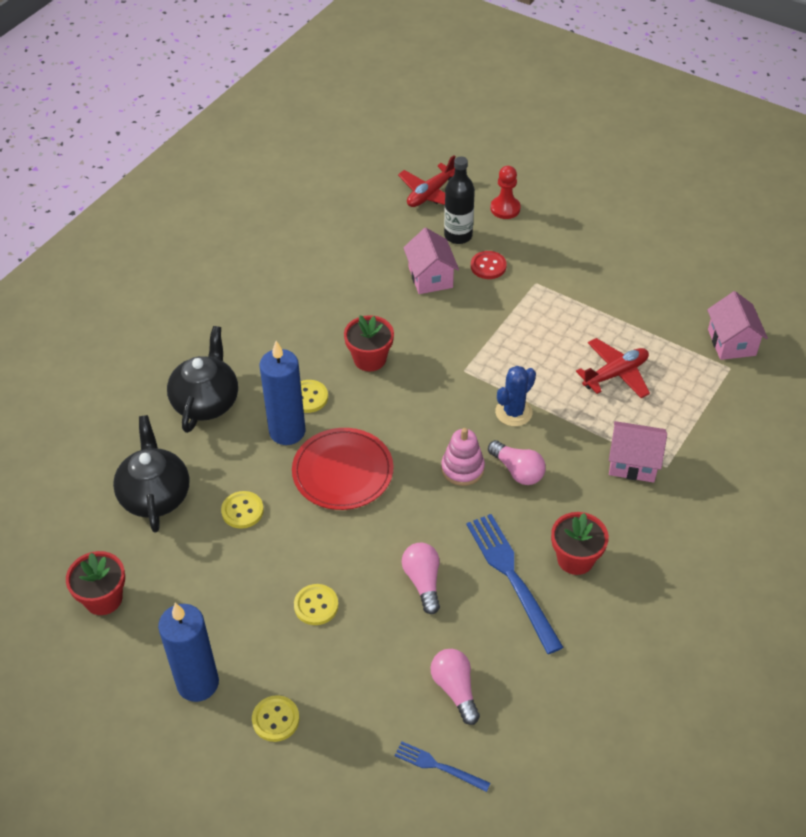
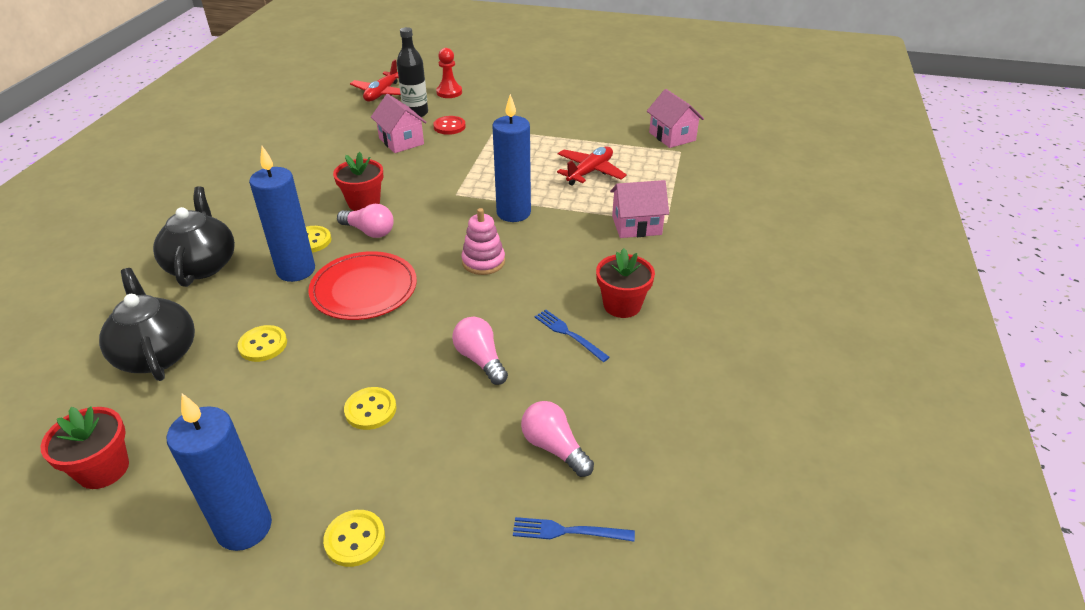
camera: 20 degrees left, 10 degrees down
(512, 577) = (569, 334): blue fork -> blue fork, size x0.53
(513, 412) = (513, 213): blue cactus -> blue candle
(517, 471) = (536, 252): pink light bulb -> pink light bulb (369, 231)

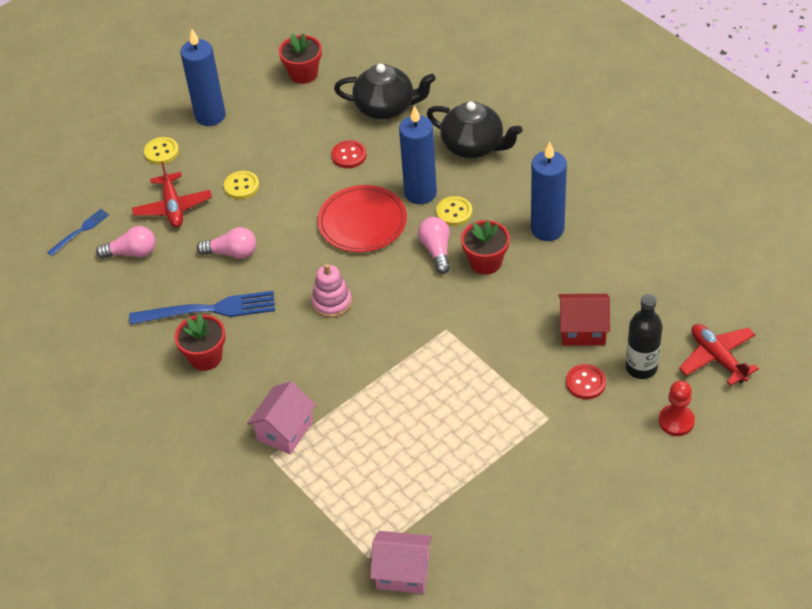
camera: 130 degrees right, 10 degrees up
(263, 345) = (349, 155): yellow button -> red button
(369, 231) = (436, 250): pink light bulb -> pink light bulb turned 105 degrees clockwise
(401, 141) = (583, 330): pink house -> red house
(513, 213) = (380, 355): blue candle -> blue candle (547, 229)
(569, 334) = (208, 310): blue fork -> blue fork, size x1.88
(590, 172) = (397, 450): red plane -> red plane (173, 207)

